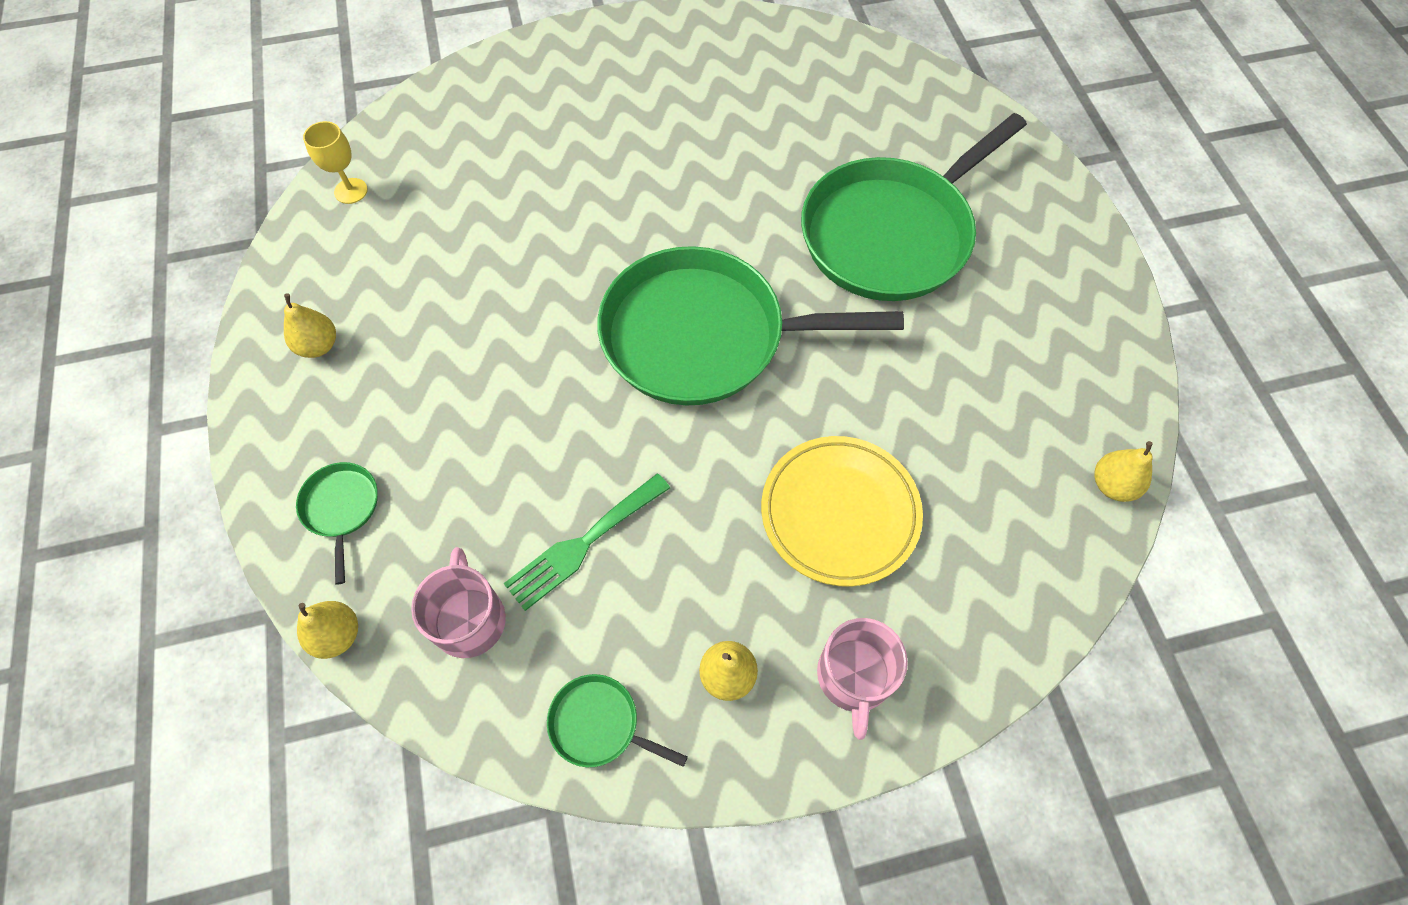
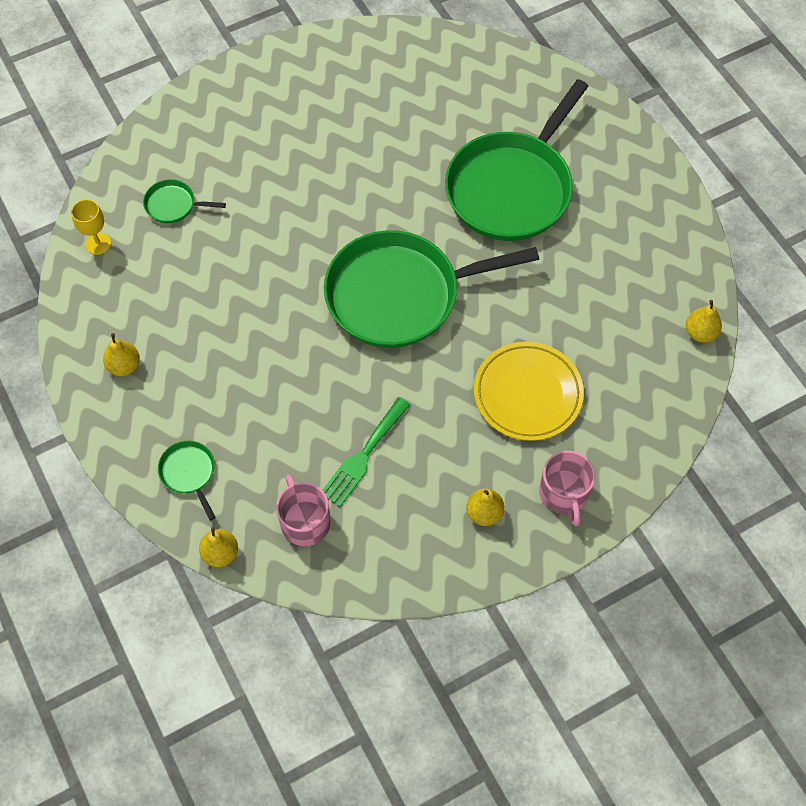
camera: 15 degrees left, 0 degrees up
(599, 724) = (411, 562): green pan -> green pan (173, 205)

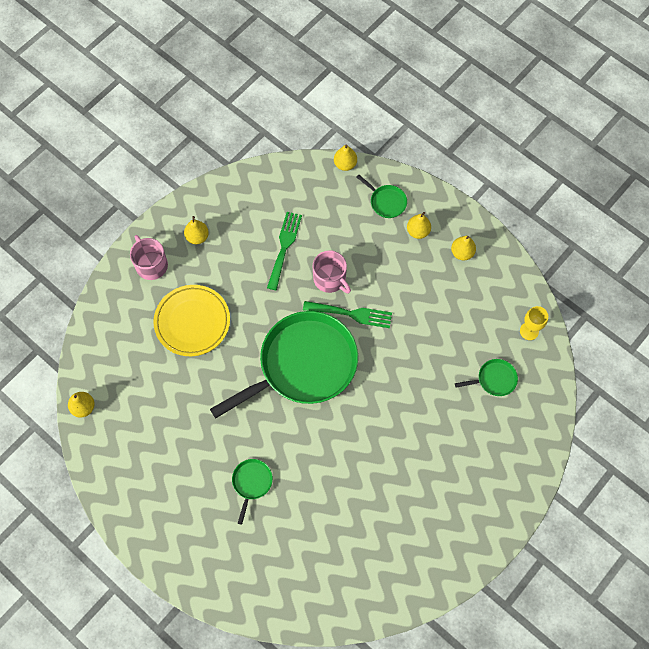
camera: 160 degrees right, 5 degrees up
(167, 415) = (418, 231): none -> yellow pear
(305, 521) = (304, 197): pink mug -> pink mug (330, 279)
(310, 335) = (352, 314): none -> green fork
(511, 188) = (251, 482): green pan -> green pan, size x0.40

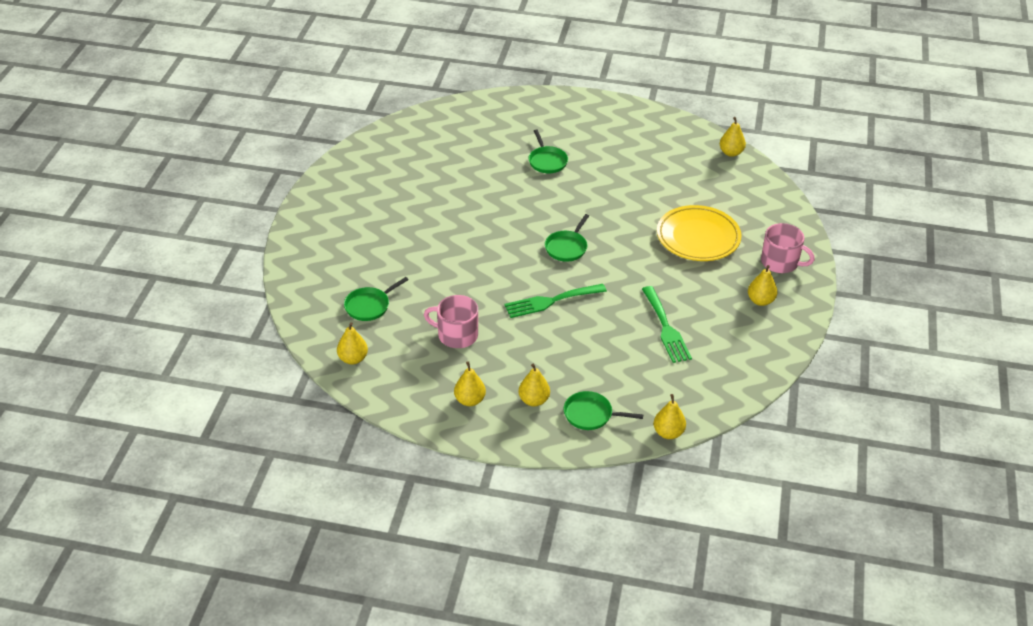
camera: 150 degrees right, 25 degrees down
(303, 364) = (567, 247): green pan -> green pan, size x0.40
(330, 279) = (595, 320): pink mug -> pink mug (456, 335)
(529, 331) = (353, 359): yellow goblet -> yellow pear

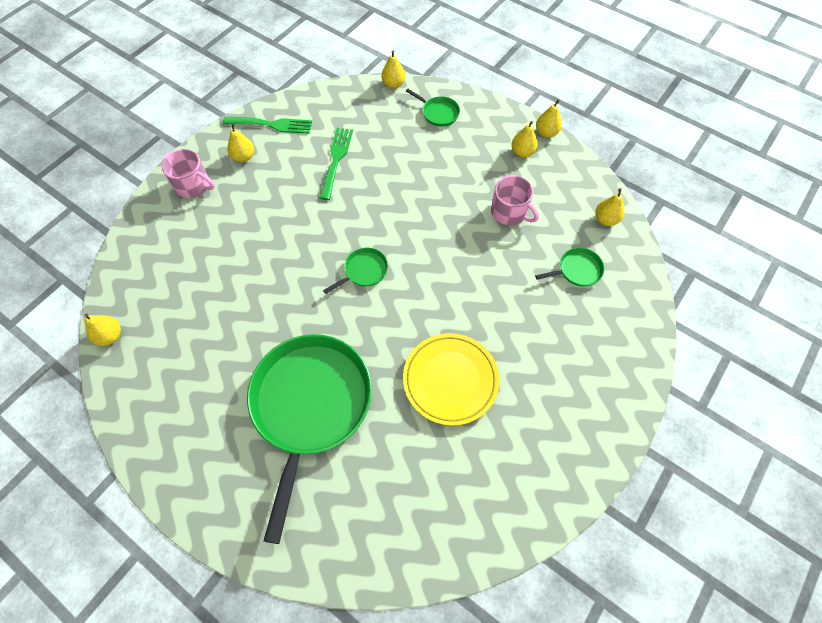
camera: 155 degrees left, 20 degrees up
(534, 400) = (474, 136): yellow pear -> yellow pear (546, 133)
(547, 161) = (310, 405): green pan -> green pan, size x2.49
(550, 301) = (413, 217): green fork -> green fork (272, 125)
(698, 237) = (238, 237): yellow plate -> yellow plate (450, 380)
(780, 262) = (194, 185): pink mug -> pink mug turned 150 degrees clockwise

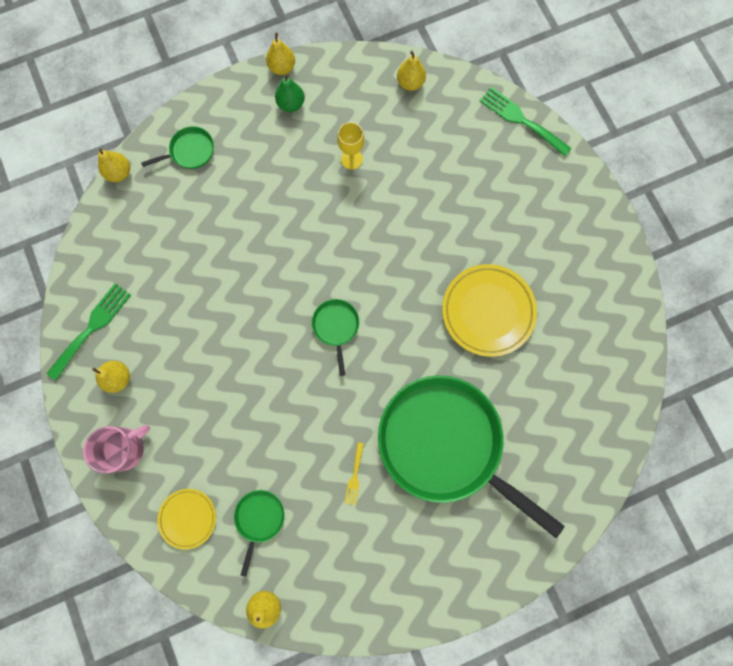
camera: 60 degrees left, 15 degrees up
(159, 249) = (188, 518): none -> yellow plate
(245, 347) = (354, 476): none -> yellow fork
(336, 159) = (184, 284): green fork -> green fork (521, 120)
(509, 212) = (351, 159): pink mug -> yellow goblet
(522, 152) = (291, 104): yellow pear -> green pear
(577, 270) = (446, 141): green pan -> green pan (259, 518)

